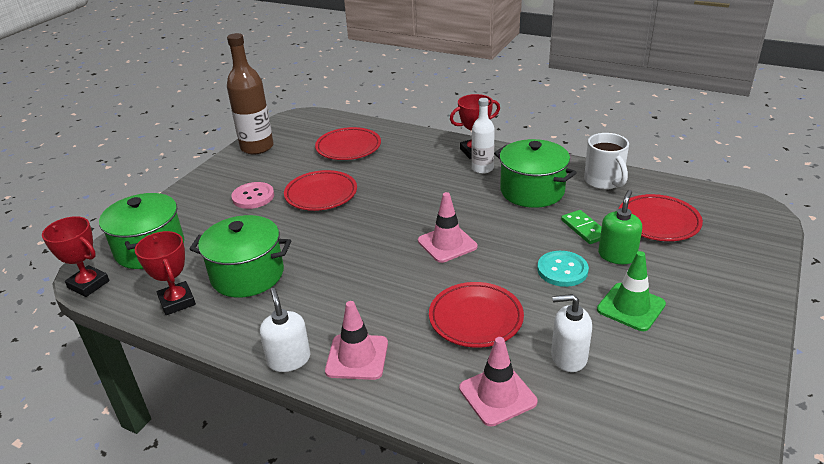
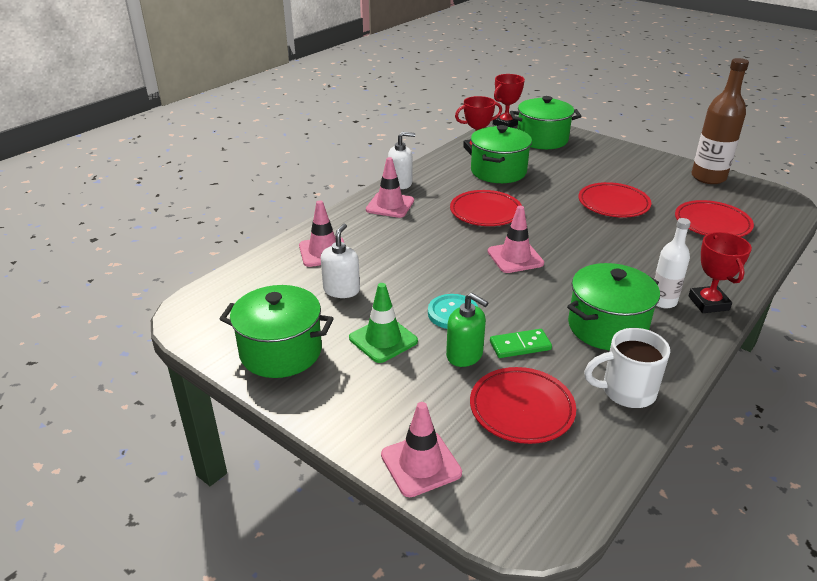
camera: 100 degrees right, 0 degrees up
(253, 197) = (612, 174): pink button -> none
(475, 318) = (407, 256): red plate -> red plate (485, 212)
(702, 376) = (281, 352): none -> green pot
(754, 259) = (421, 464): none -> pink traffic cone

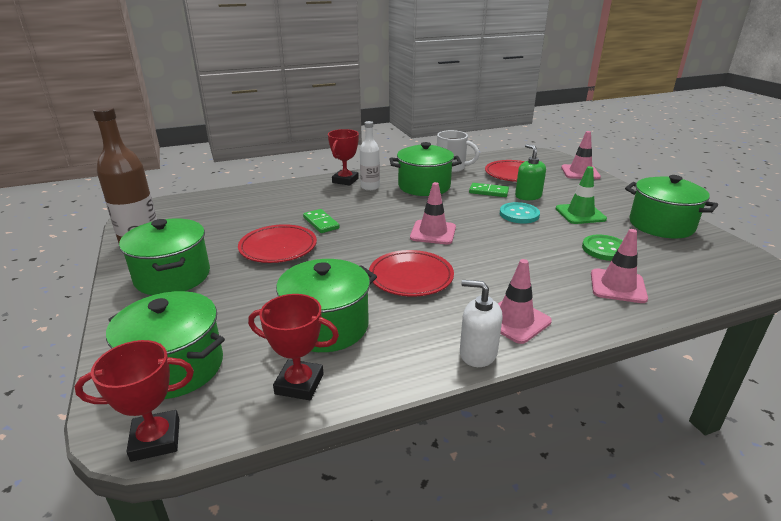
camera: 150 degrees left, 5 degrees down
(341, 290) = (605, 249): white soap dispenser -> green button
(624, 236) = (321, 223): none -> green domino
(636, 167) = (172, 276): none -> green pot
(712, 223) = (239, 212): red plate -> none

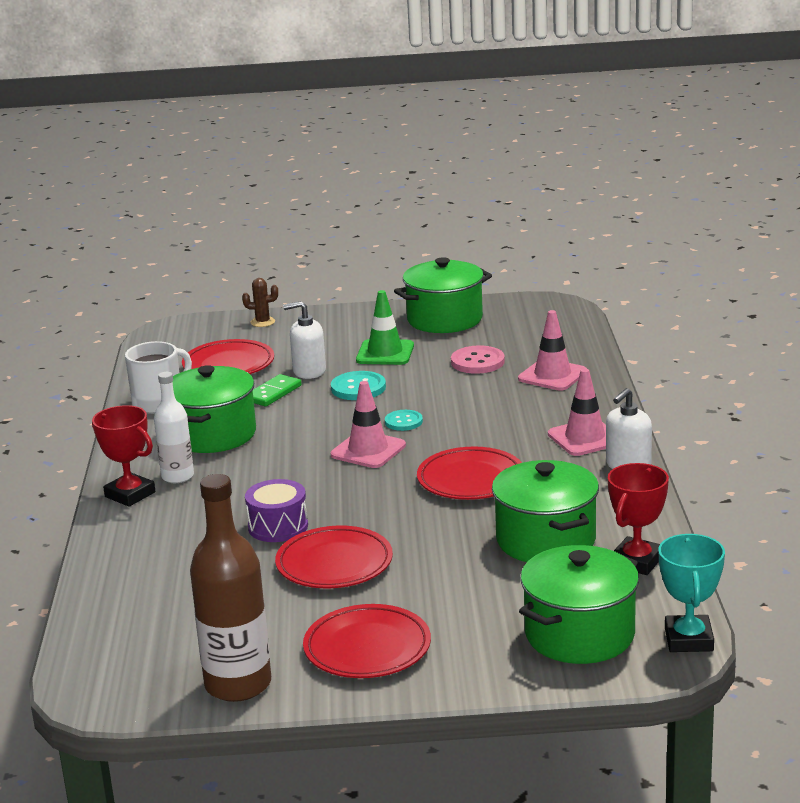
camera: 70 degrees left, 5 degrees down
(156, 440) = (688, 639): red trophy -> turquoise trophy
(172, 276) = (367, 648): green pot -> red plate
(321, 223) = (278, 526): green domino -> purple drum
(483, 237) = (403, 422): none -> turquoise button
(528, 196) = (309, 371): green soap dispenser -> white soap dispenser
(580, 172) = (262, 322): pink traffic cone -> brown cactus
(605, 249) = (477, 362): green button -> pink button

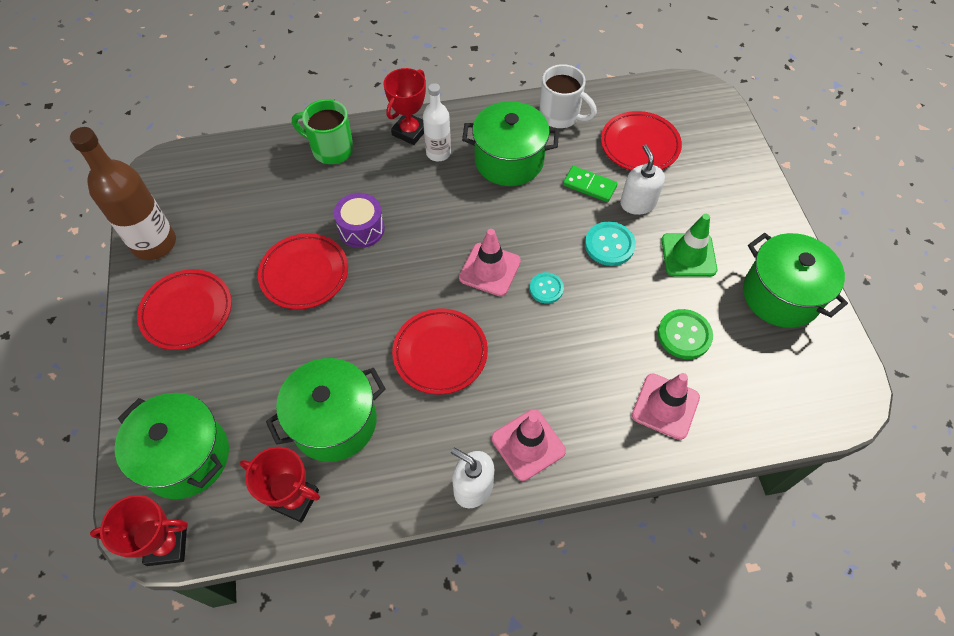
camera: 80 degrees right, 35 degrees up
(130, 550) = (331, 149): none -> green mug
(262, 322) = (735, 152): brown cactus -> none
(477, 362) = (684, 335): pink button -> green button
(688, 639) = (167, 545): turquoise trophy -> red trophy

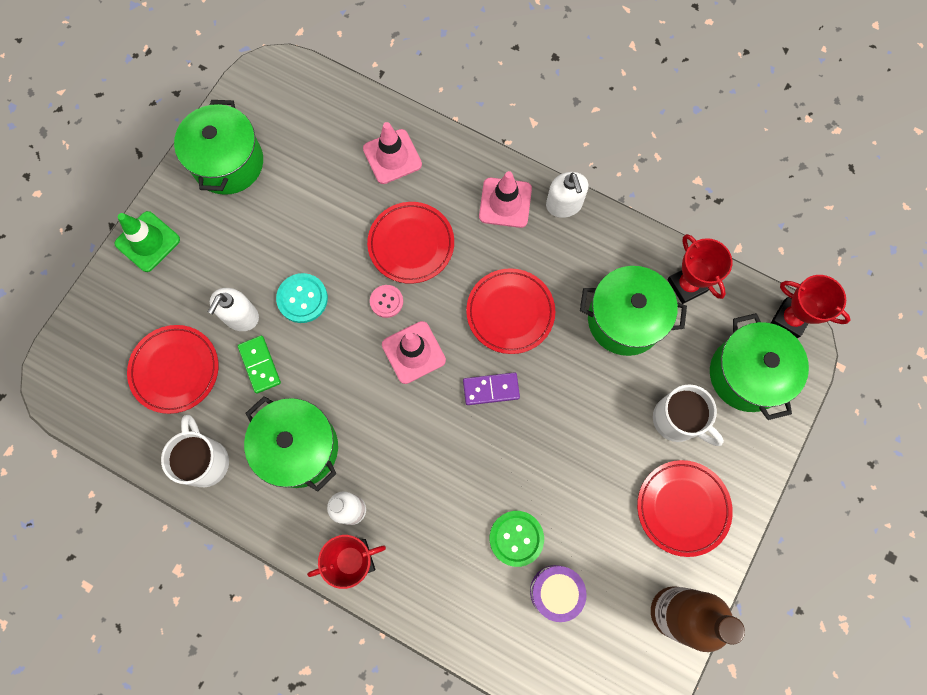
camera: 140 degrees left, 15 degrees up
(230, 372) = (677, 420): none -> white mug
(304, 274) = (563, 469): red plate -> red plate (411, 244)
(331, 149) = (444, 600): green mug -> none
(361, 229) = (484, 478): purple drum -> purple drum (555, 591)
(406, 287) = (491, 389): none -> purple domino
(546, 288) = (386, 301): turquoise button -> pink button
(684, 335) = (327, 190): green button -> green button (516, 538)
(688, 255) = (254, 243): green traffic cone -> green traffic cone (147, 241)

